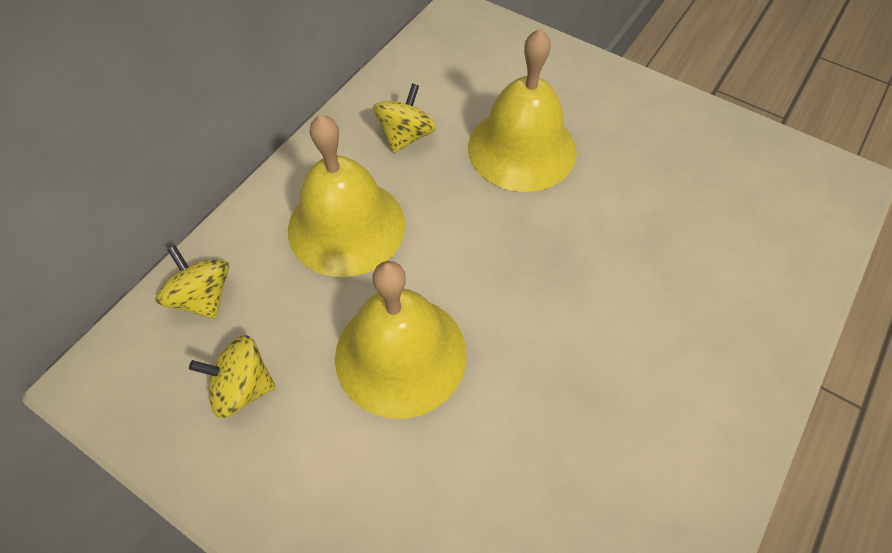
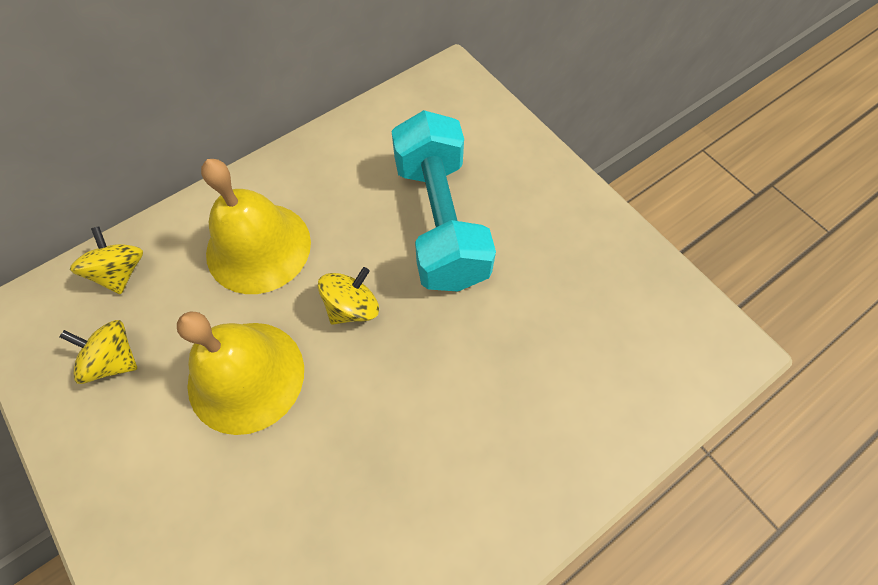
camera: 20 degrees right, 5 degrees up
(406, 136) = (347, 179): yellow spinning top -> yellow spinning top (352, 307)
(522, 148) = (440, 222): yellow bell -> turquoise dumbbell

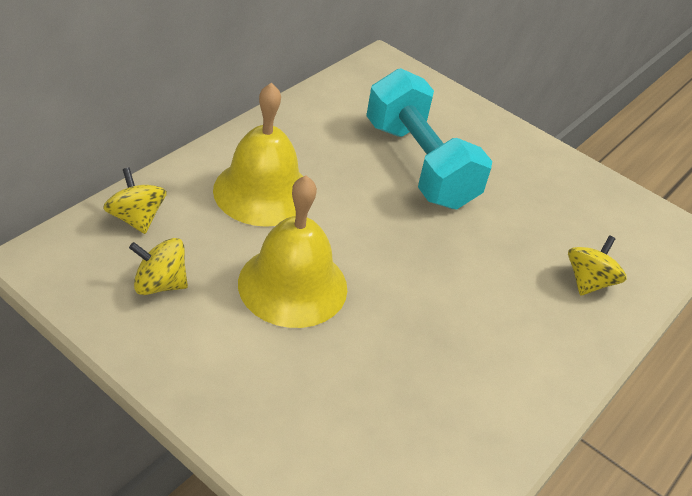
camera: 20 degrees left, 20 degrees down
(352, 307) = (368, 229): yellow spinning top -> yellow spinning top (588, 282)

